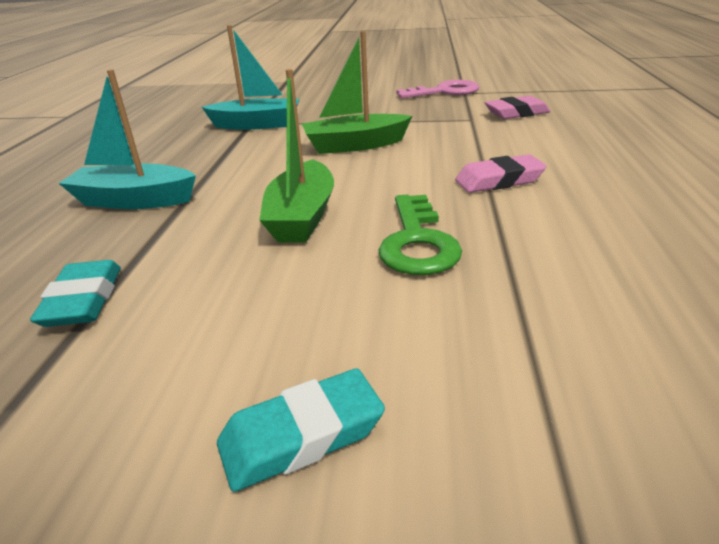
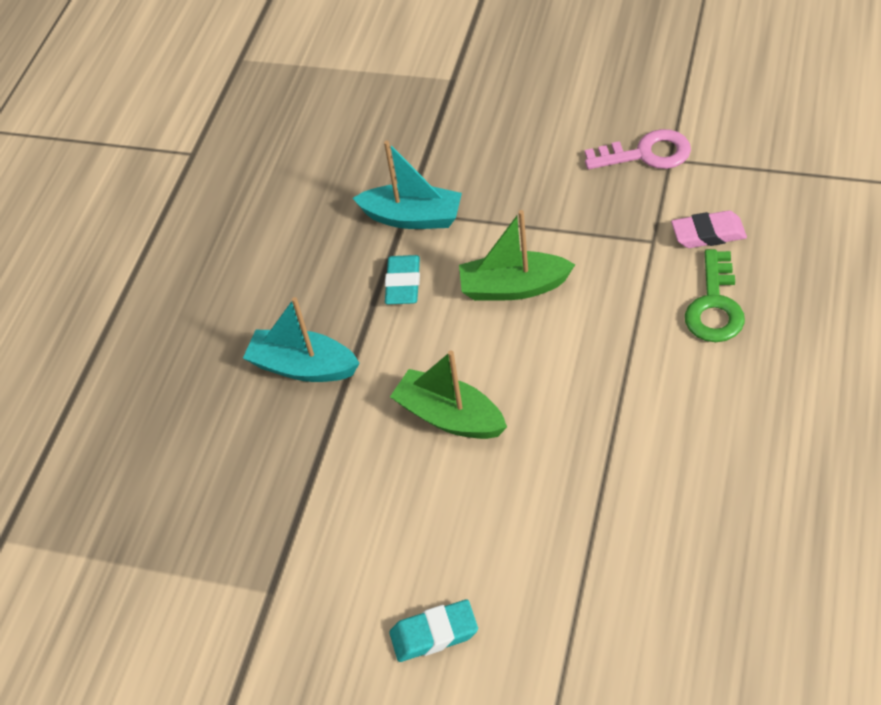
camera: 15 degrees right, 20 degrees up
(83, 300) = (291, 501): turquoise eraser -> turquoise eraser (403, 284)
(302, 217) = (449, 416): green boat -> green boat turned 105 degrees clockwise
(417, 242) = (537, 467): green key -> green key (715, 305)
(499, 181) = (634, 382): pink eraser -> none

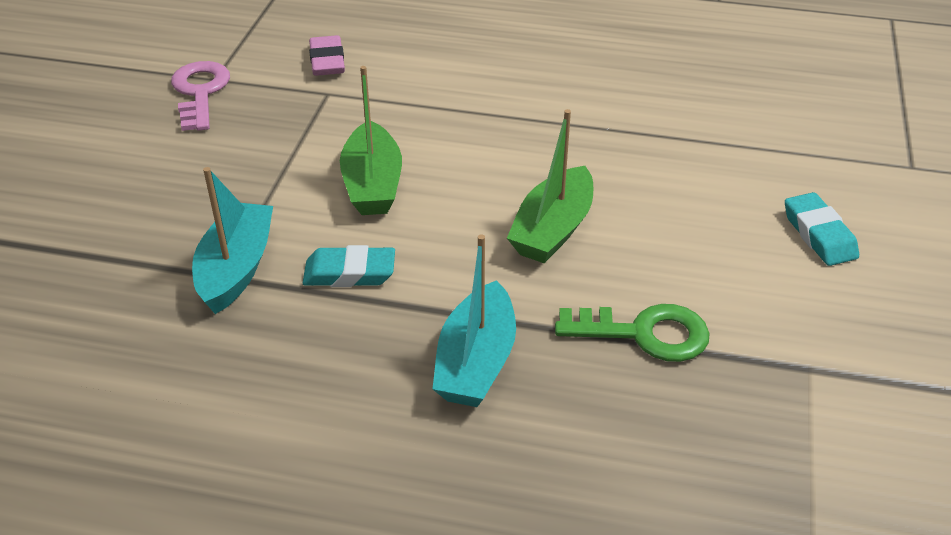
camera: 100 degrees left, 10 degrees down
(715, 305) = (419, 62): green key -> green key (645, 333)

